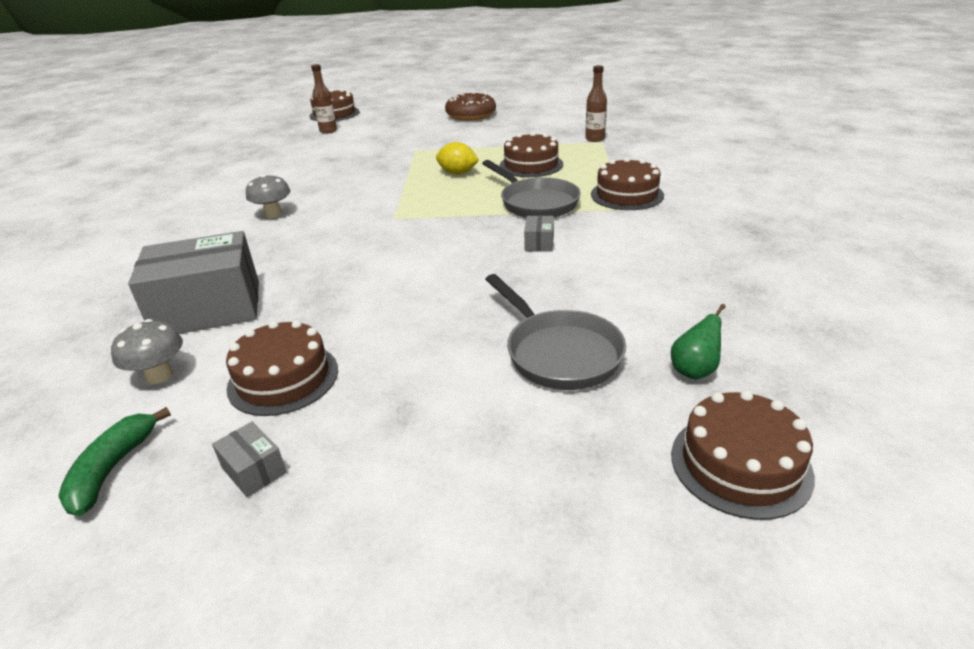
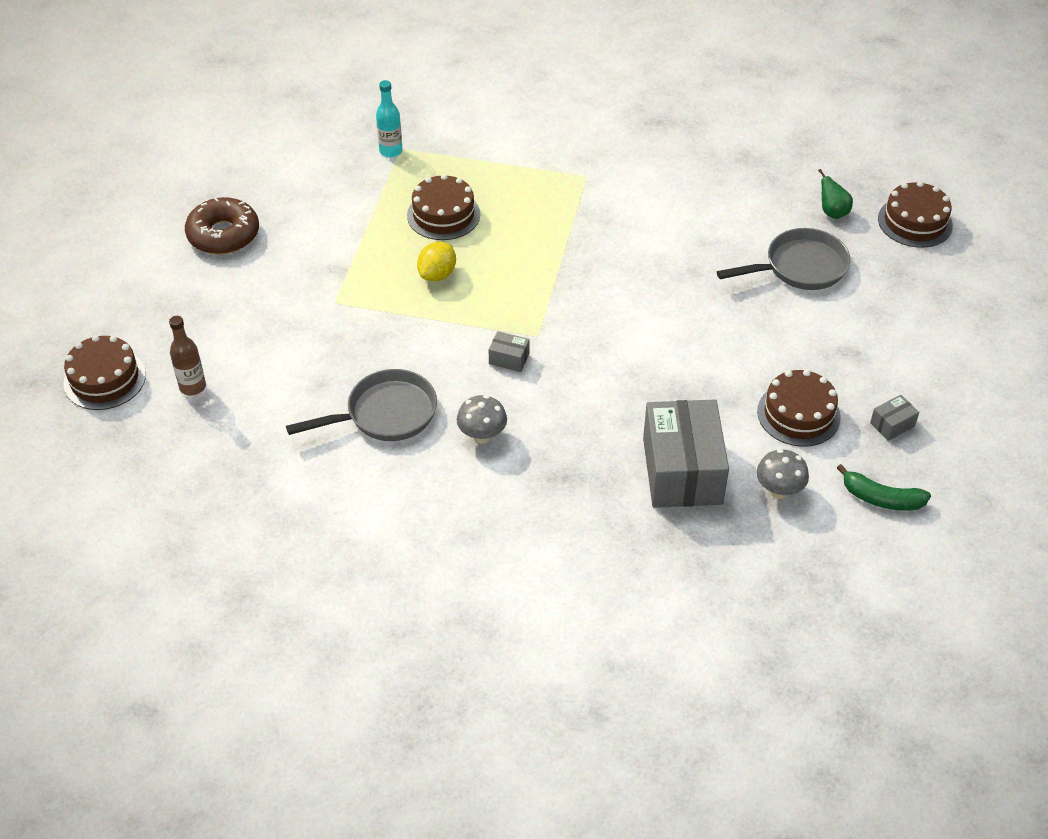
camera: 80 degrees left, 15 degrees up
(536, 203) = (546, 230): grey pan -> grey pan (385, 414)
(539, 243) = (633, 245): grey box -> grey box (509, 359)
(595, 139) = (391, 151): brown bottle -> turquoise bottle
(627, 195) = (556, 169): brown cake -> none

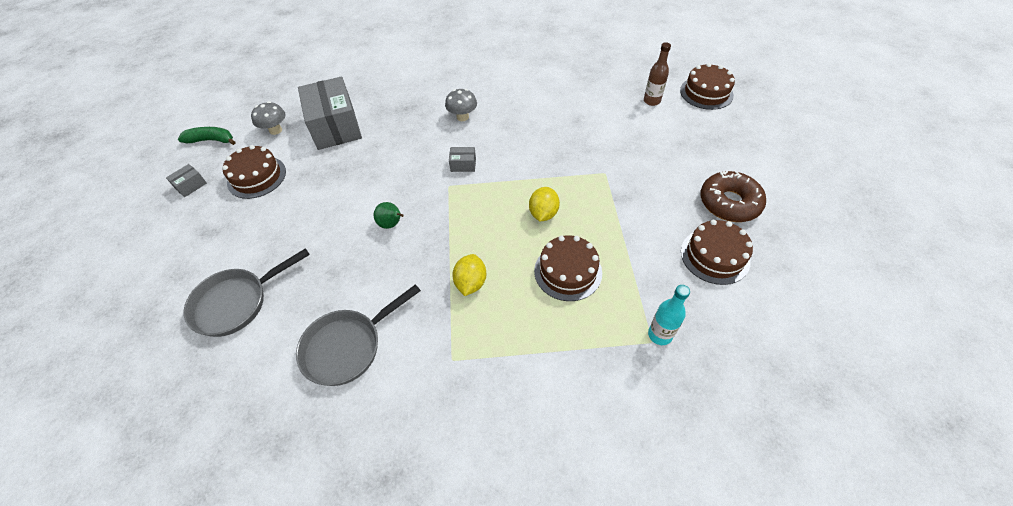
camera: 165 degrees right, 5 degrees up
(385, 414) = (527, 114): grey pan -> grey pan (348, 346)
(547, 228) = (470, 283): none -> yellow lemon
(832, 212) = (190, 383): green pear -> green pear (391, 224)
(915, 222) = (103, 395): brown cake -> brown cake (715, 256)

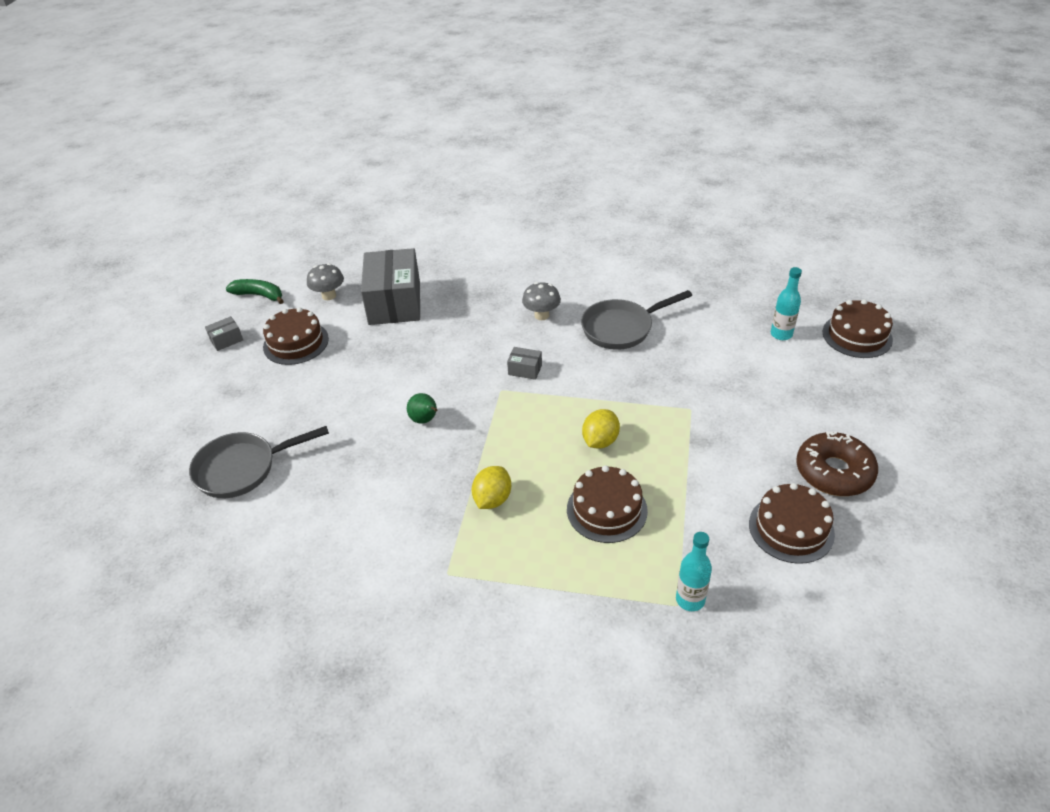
camera: 15 degrees right, 10 degrees down
(348, 346) = (342, 536): grey pan -> grey pan (621, 328)
(651, 101) = (781, 334): brown bottle -> turquoise bottle

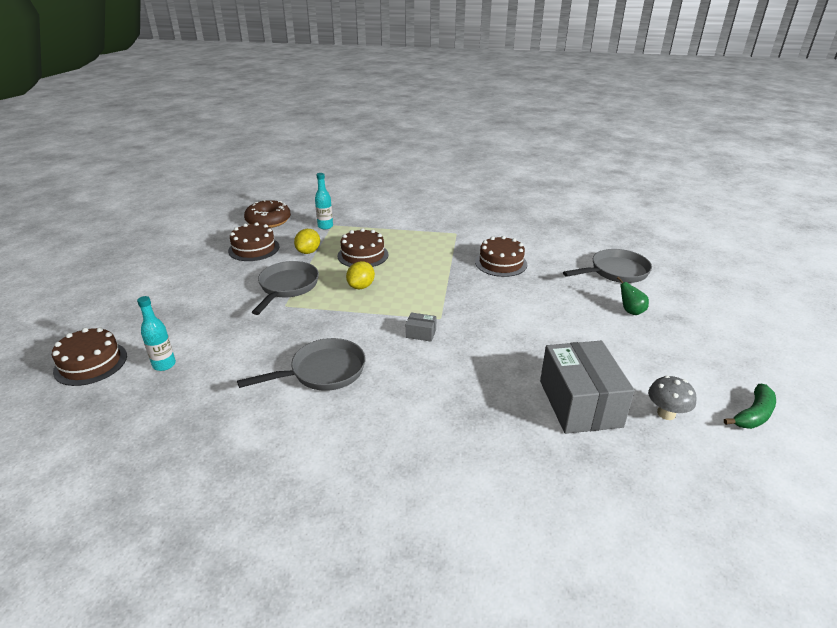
camera: 175 degrees right, 10 degrees down
(226, 340) = (731, 361): grey box -> none
(259, 295) = (753, 414): green banana -> green banana turned 60 degrees counterclockwise
(296, 343) = (656, 358): brown cake -> brown cake (501, 263)
(425, 420) = (497, 298): green pear -> green pear (630, 311)
(492, 499) = (436, 259): yellow lemon -> yellow lemon (308, 252)
(541, 315) = (407, 386): grey mushroom -> none
(700, 440) = (287, 287): none -> grey pan
(834, 472) = (205, 271): brown donut -> brown donut (268, 221)

